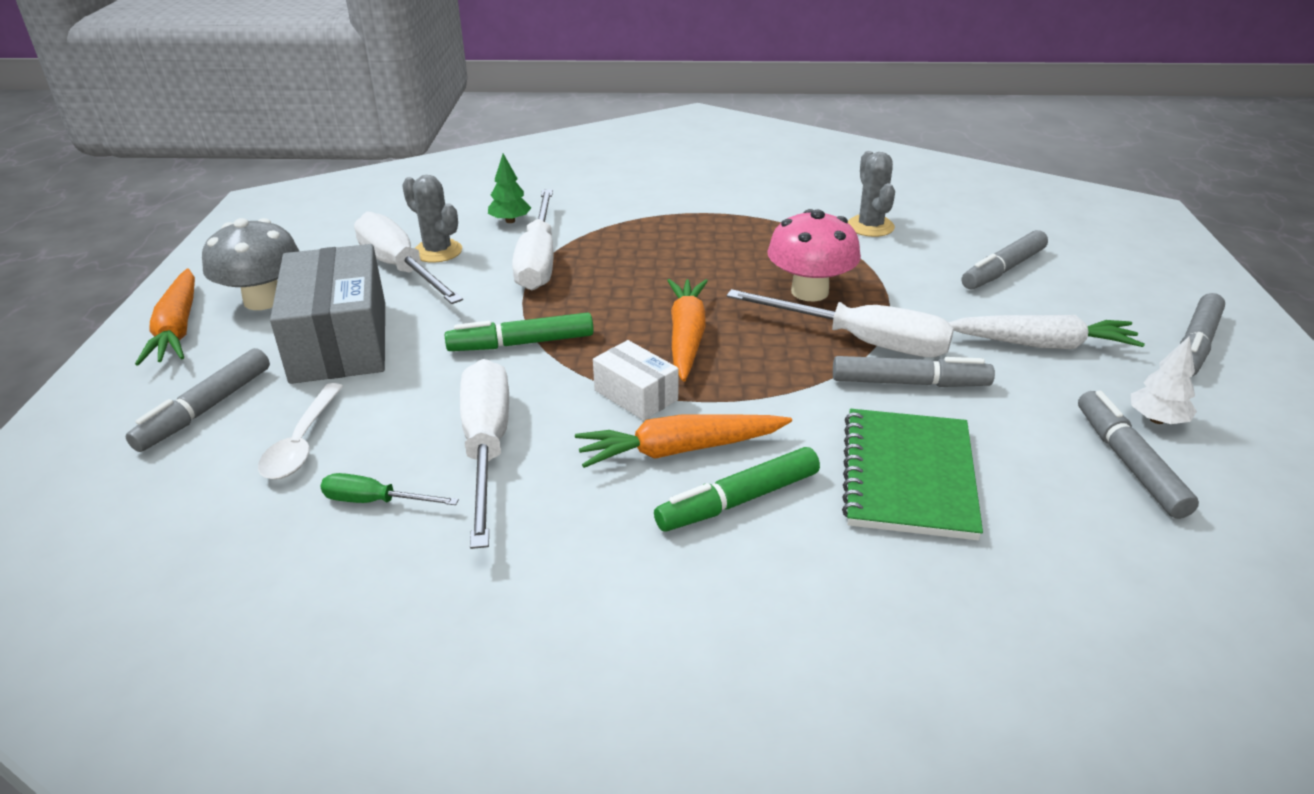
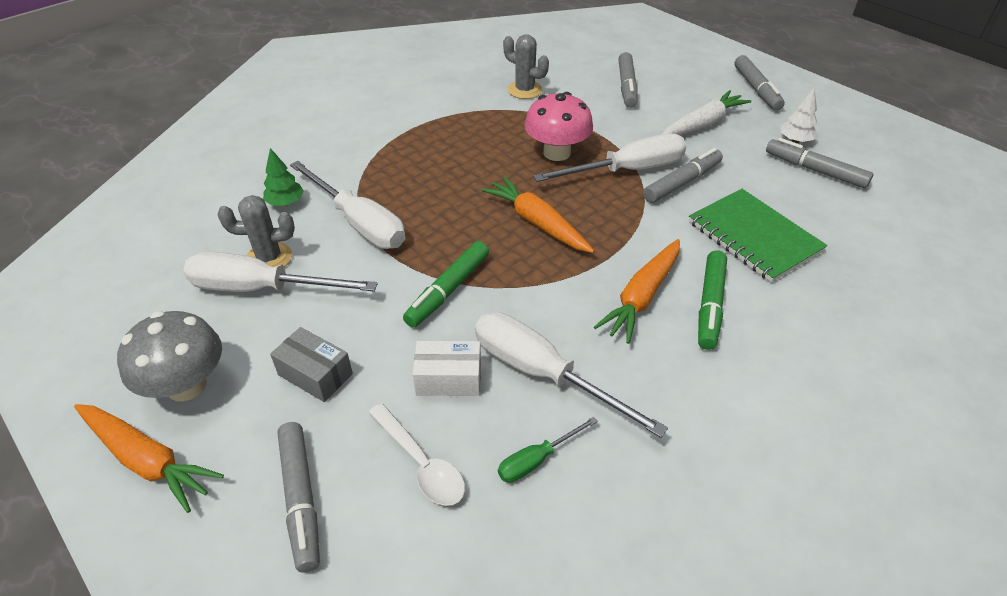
camera: 45 degrees left, 10 degrees up
(339, 341) = (315, 374): grey box -> grey box, size x0.50
(636, 395) = (568, 279): white box -> white box (448, 378)

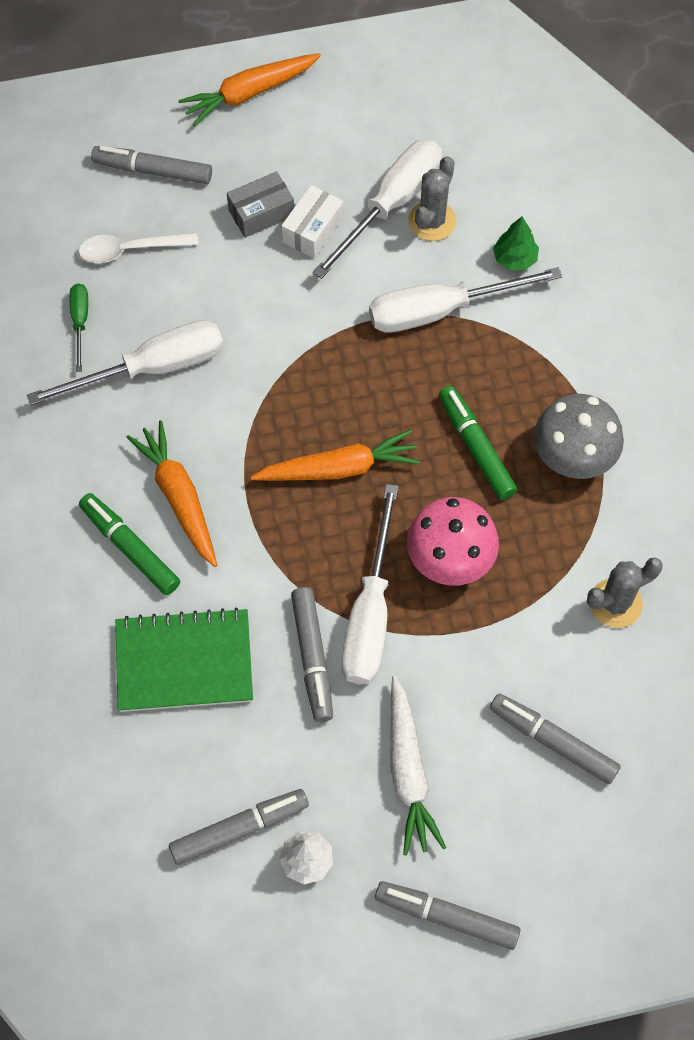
camera: 120 degrees right, 20 degrees up
(186, 385) = (307, 129): grey mushroom -> grey mushroom (573, 456)
(448, 290) = (294, 345): green marker -> green marker (476, 448)
(448, 378) = (193, 300): white box -> white box (312, 230)

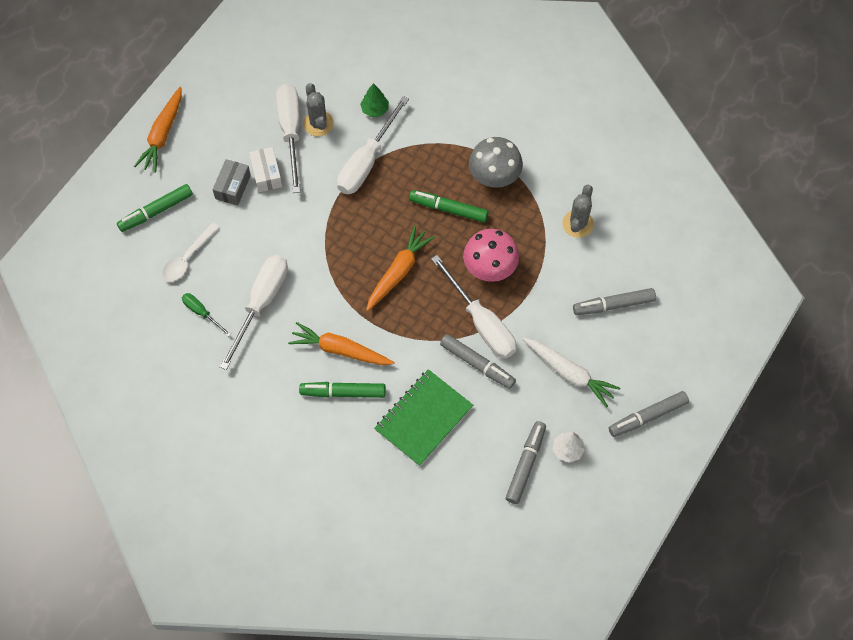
camera: 45 degrees left, 0 degrees up
(153, 171) = (156, 211): grey marker -> green marker

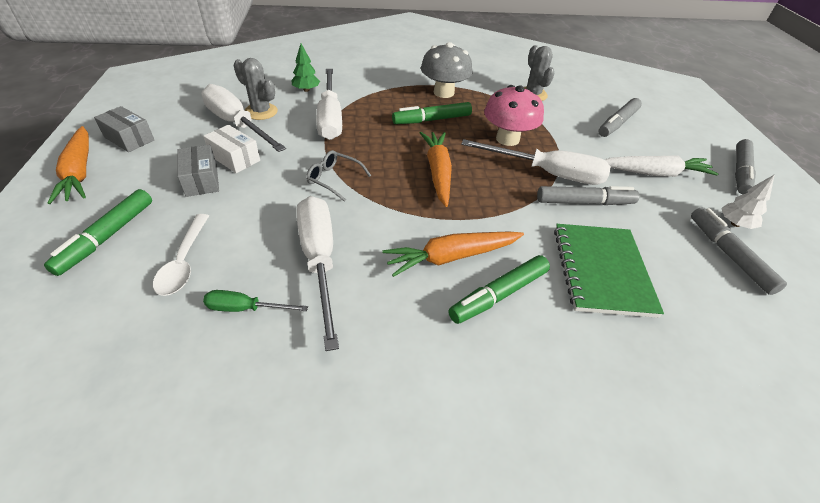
camera: 40 degrees left, 20 degrees down
(207, 110) = (129, 138): none -> grey box
(319, 236) = (334, 179): none -> grey glasses

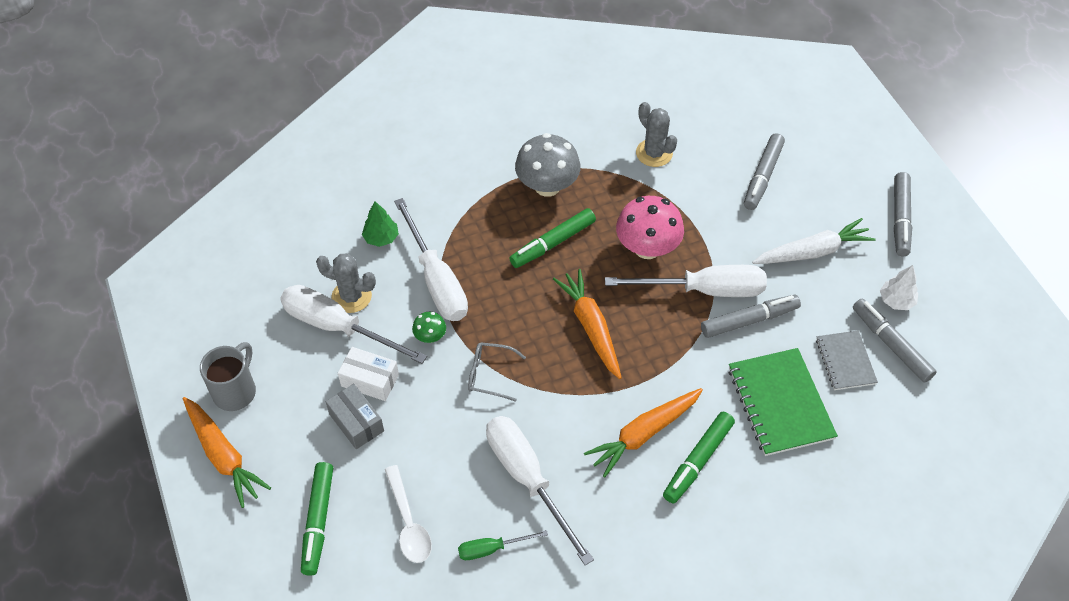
camera: 15 degrees left, 10 degrees up
(129, 138) = (235, 391): grey box -> grey mug
(302, 146) = (430, 336): none -> green mushroom
(678, 255) = (845, 361): none -> grey notebook

